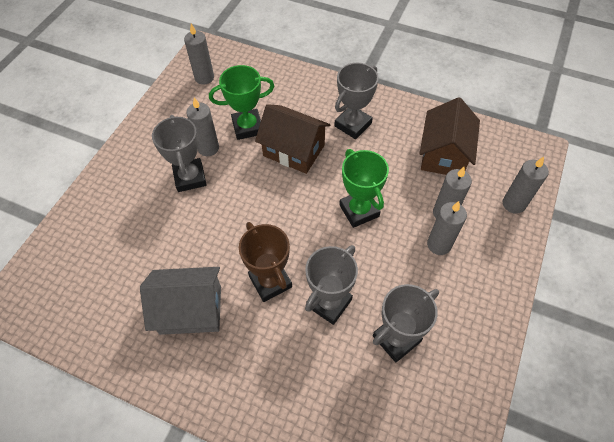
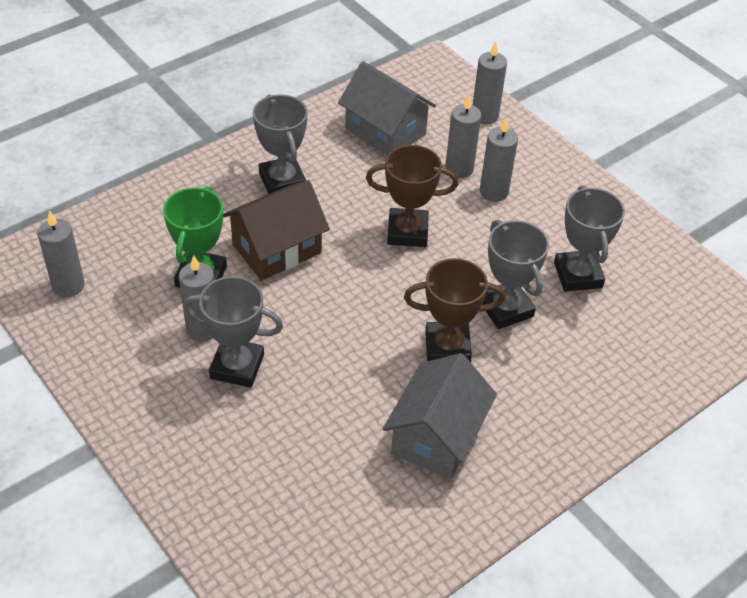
camera: 65 degrees left, 10 degrees down
(359, 211) = (407, 232): green trophy -> brown trophy
(444, 154) = (385, 131): brown house -> grey house

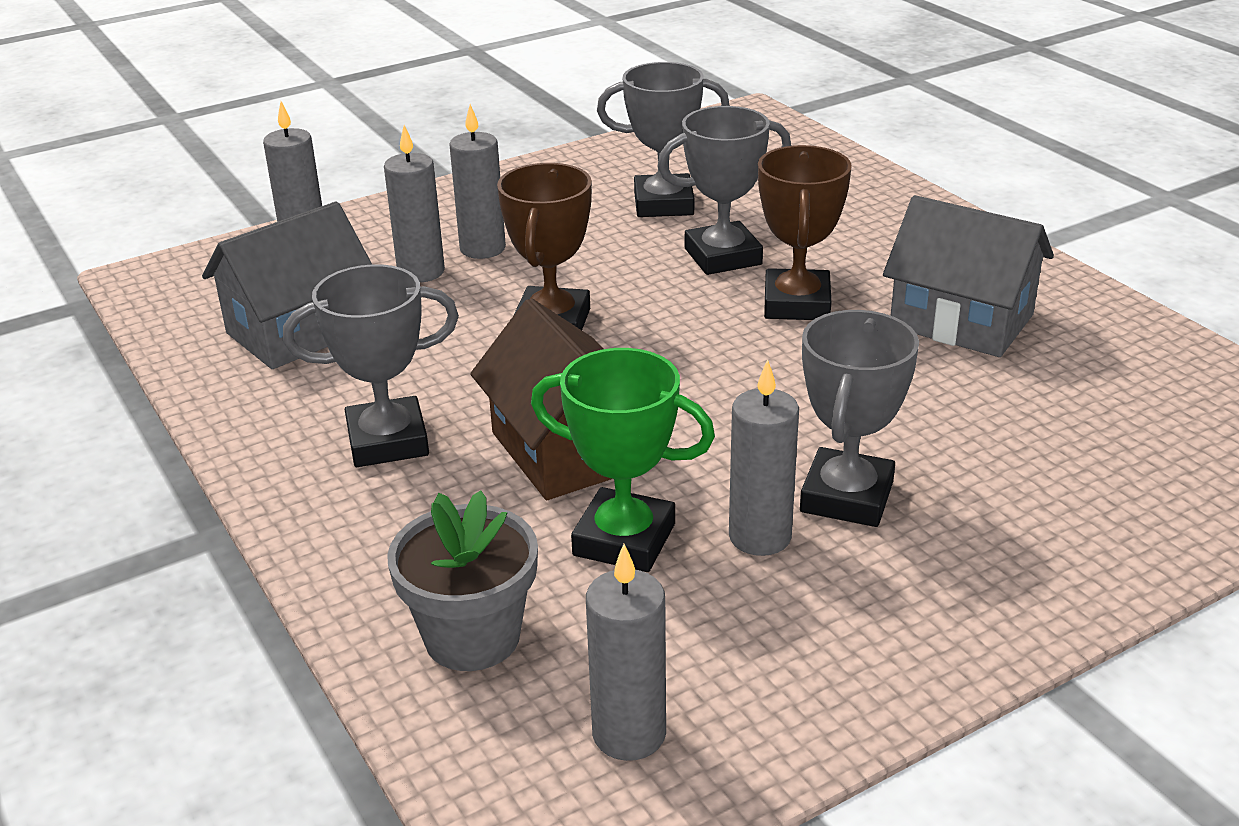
camera: 80 degrees left, 15 degrees down
(133, 229) = (472, 637): none -> grey flower pot

